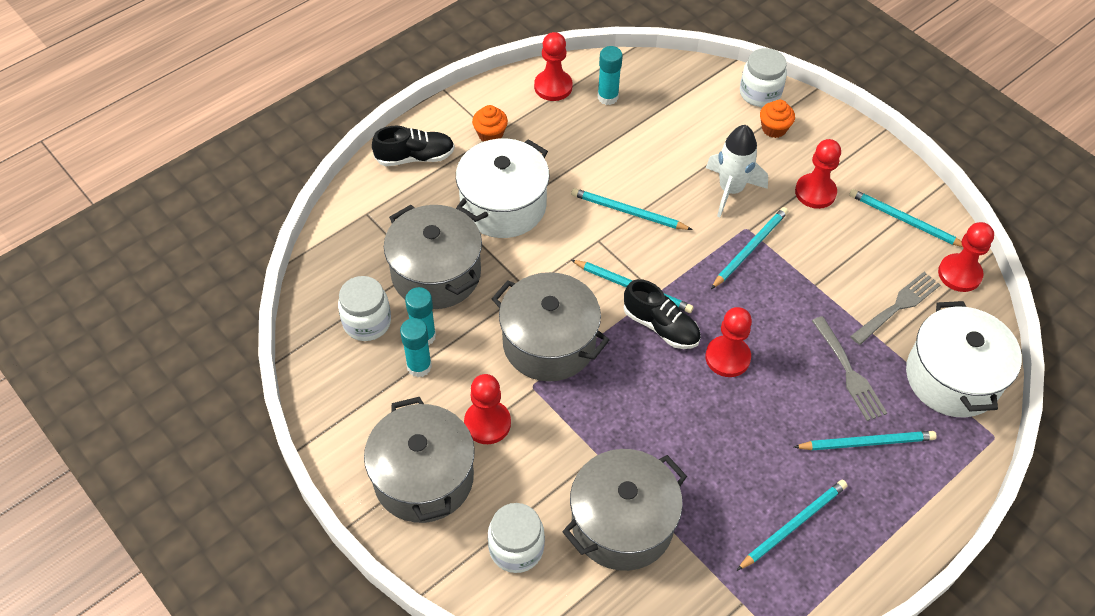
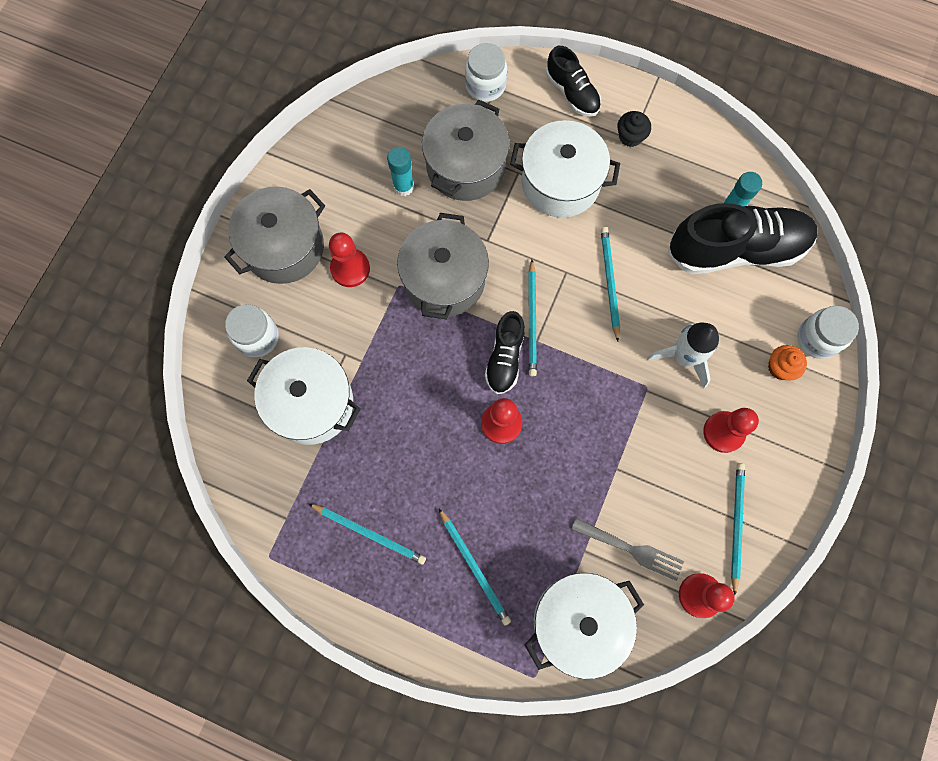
camera: 65 degrees right, 20 degrees up
(367, 322) = (395, 141): white jar -> white jar (485, 85)
(419, 366) = (375, 197): turquoise glue stick -> none
(490, 134) = (630, 136): orange cupcake -> black cupcake
(553, 87) = (715, 160): red pawn -> none
(622, 523) = (311, 403): grey pot -> white pot
(647, 109) = (736, 249): none -> black shoe
(750, 248) = (626, 399): turquoise pencil -> none
(849, 372) = (538, 529): grey fork -> none

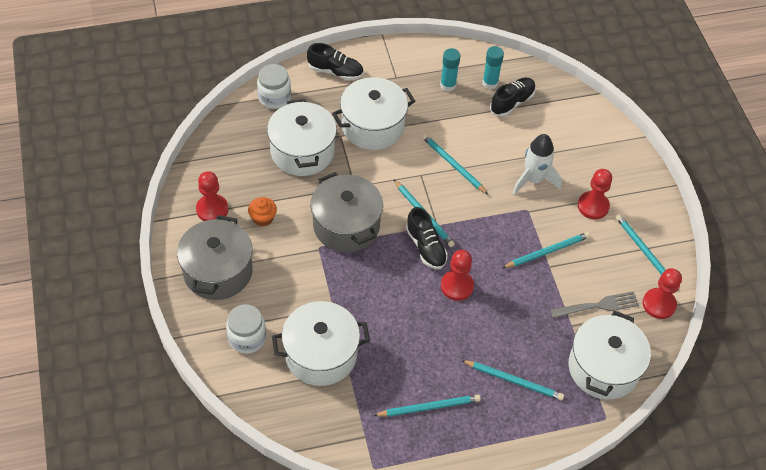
camera: 40 degrees left, 20 degrees down
(350, 268) = (276, 257): red pawn -> red pawn (212, 209)
(403, 186) = (270, 187): turquoise glue stick -> turquoise glue stick (448, 85)
(465, 166) = (302, 151): grey pot -> white pot
(628, 450) = (547, 251): none -> turquoise pencil
(630, 136) = (394, 76): black cupcake -> none
(736, 249) = (512, 102): black shoe -> black shoe, size x0.53
(780, 367) = (593, 151): orange cupcake -> orange cupcake (263, 218)
(817, 338) = (600, 123): white jar -> none

